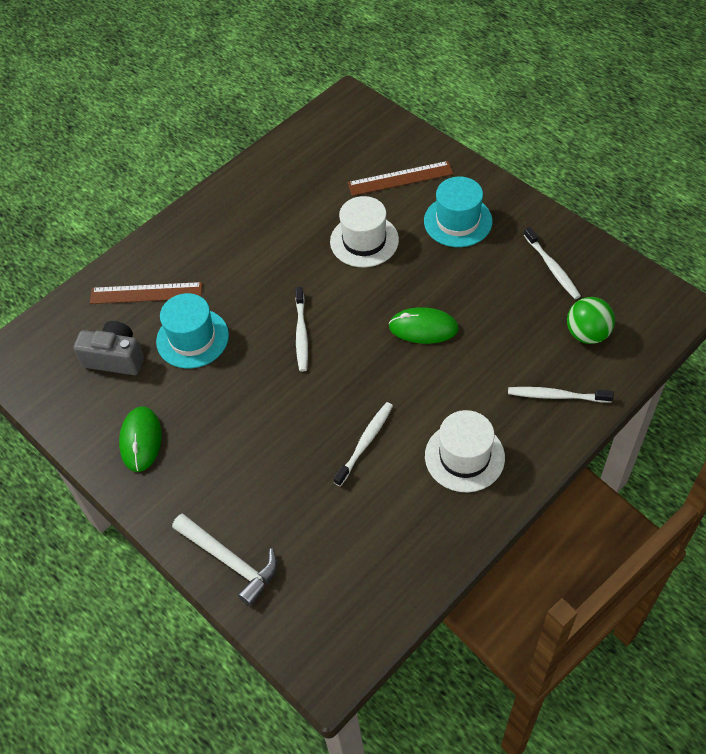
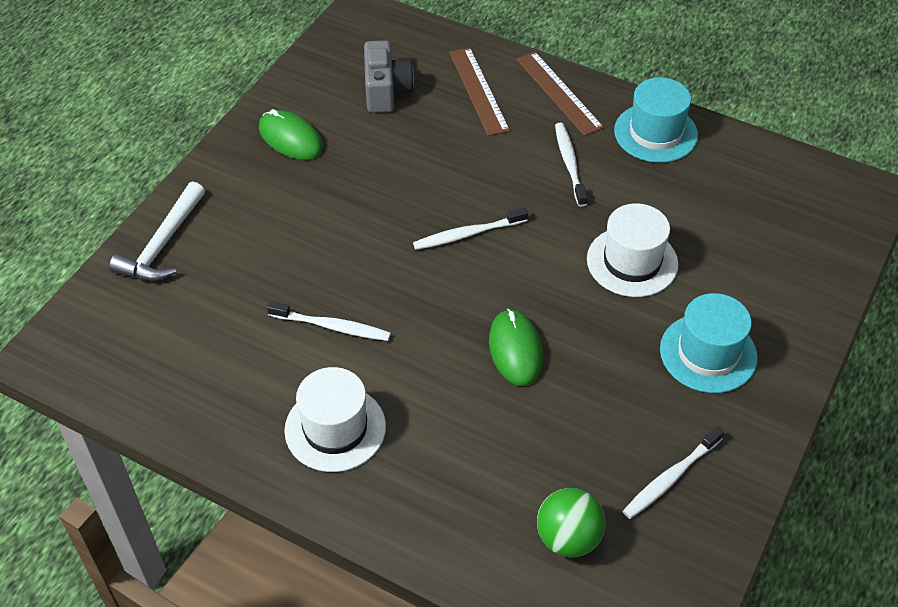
camera: 70 degrees right, 5 degrees down
(141, 440) = (290, 138): green mouse -> green mouse turned 60 degrees clockwise
(192, 338) = (430, 143): turquoise hat -> turquoise hat (655, 133)
(400, 178) = (755, 276): brown ruler -> brown ruler (558, 93)
(556, 396) = (453, 515): white toothbrush -> white toothbrush (569, 163)

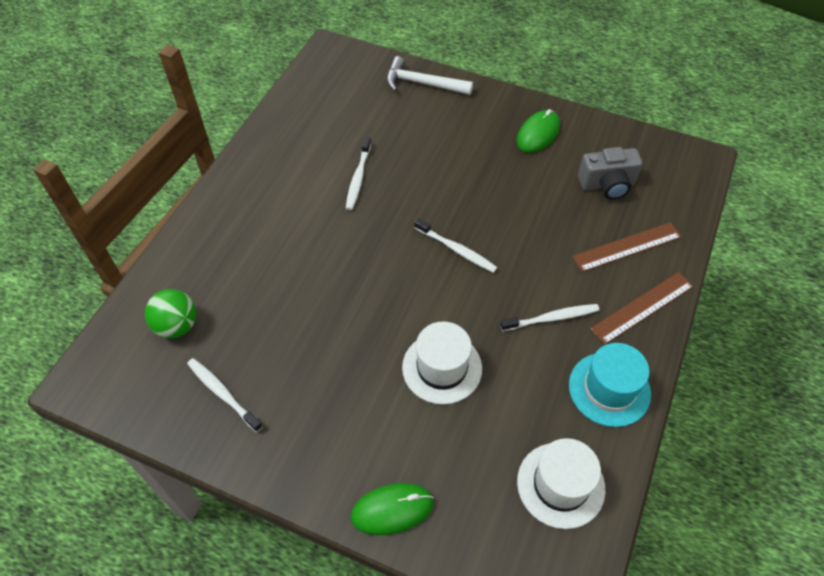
camera: 85 degrees right, 5 degrees up
(335, 428) = (272, 189): white hat -> white hat (560, 485)
(467, 234) = (456, 250): white toothbrush -> white toothbrush turned 150 degrees clockwise
(515, 350) = (342, 287): green mouse -> green mouse (392, 510)
(708, 353) = (345, 426): turquoise hat -> none

